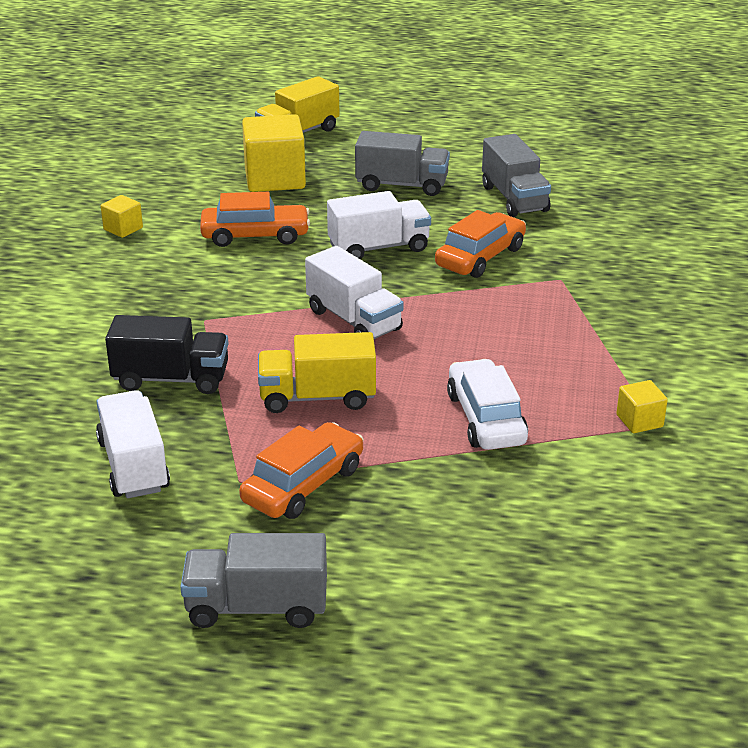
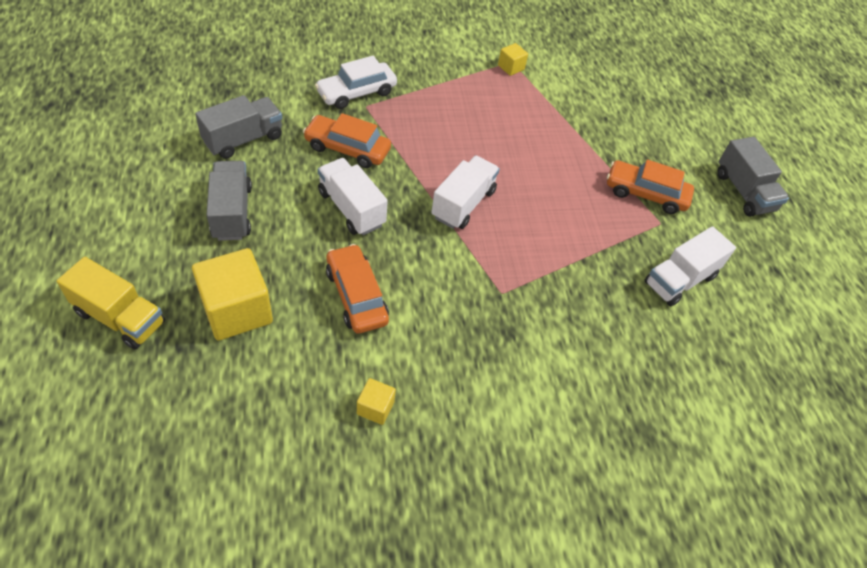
camera: 115 degrees left, 20 degrees up
(171, 379) = (584, 289): black truck -> none
(317, 397) = (562, 205): yellow truck -> none
(486, 418) = (541, 126): white car -> white car (356, 93)

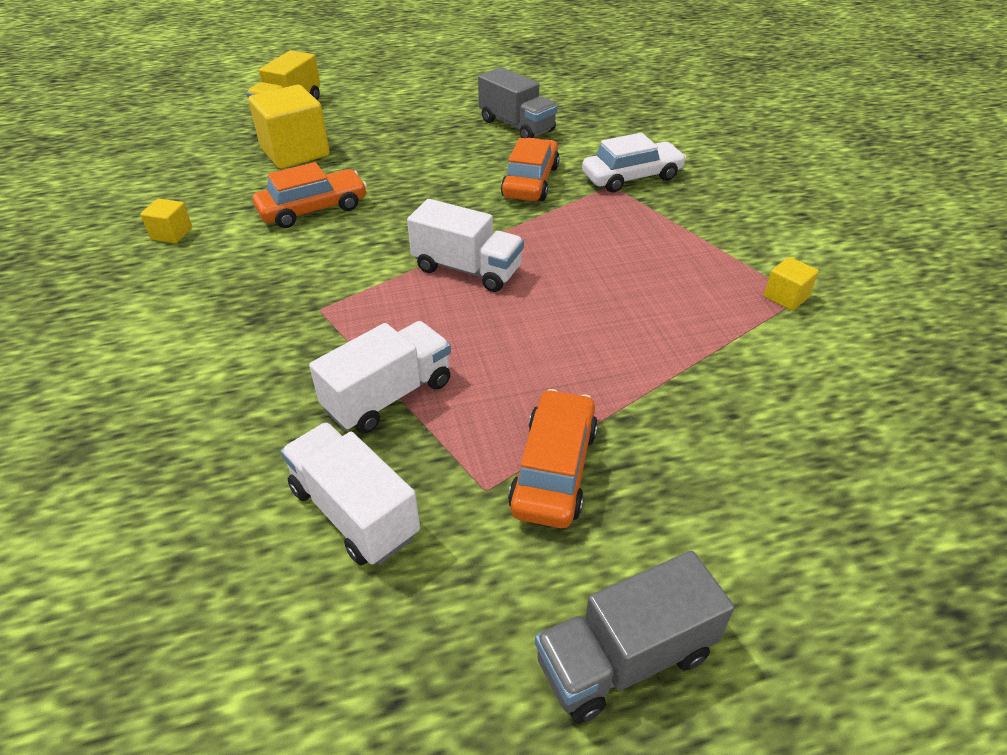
camera: 90 degrees right, 10 degrees down
(232, 212) = (414, 134): grey truck -> none
(351, 208) = (437, 194): white truck -> white truck (388, 396)
(356, 93) = (632, 177): white car -> white car turned 105 degrees clockwise

